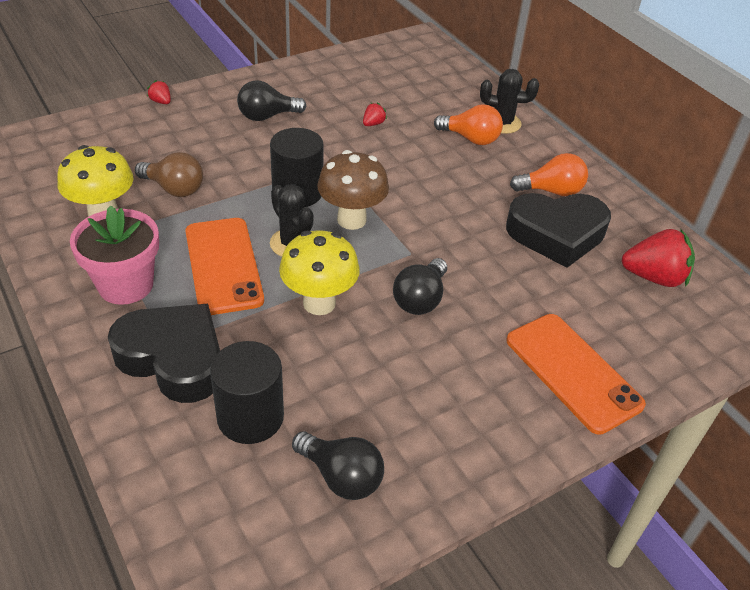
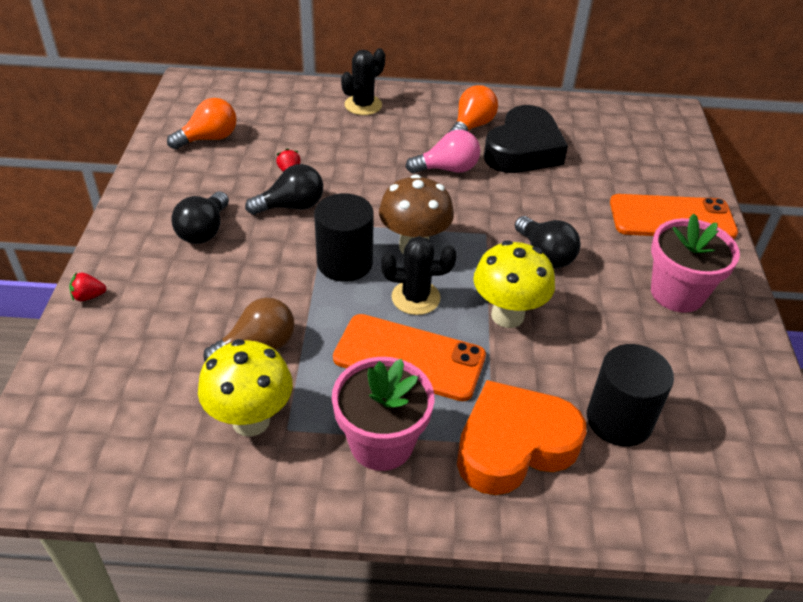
camera: 55 degrees left, 0 degrees up
(173, 358) = (514, 445): black heart -> orange heart
(341, 476) = (713, 390): black light bulb -> black light bulb (291, 206)
(457, 410) = (677, 293): none -> pink flower pot
(471, 139) = (367, 131): orange light bulb -> orange light bulb (209, 138)
(473, 200) = (447, 169): none -> pink light bulb
(654, 277) = (602, 132): red strawberry -> none

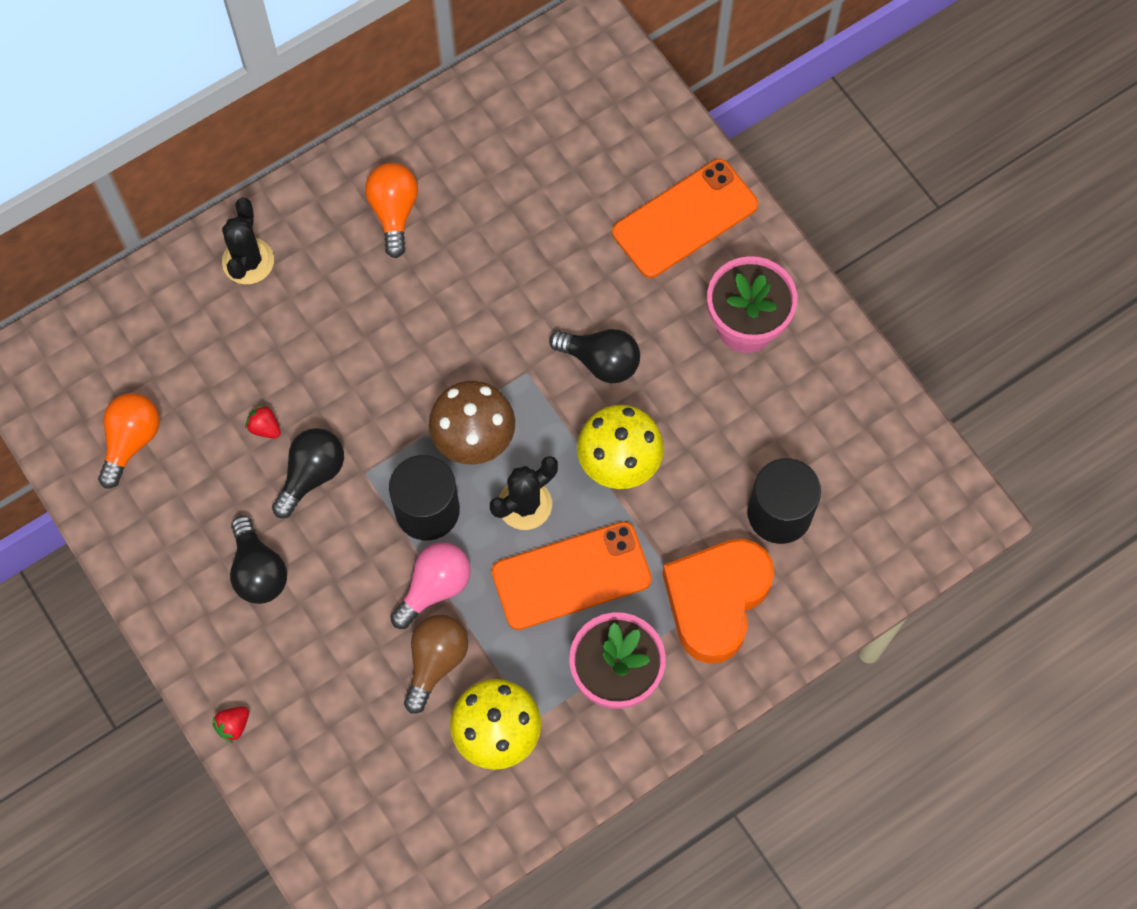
camera: 35 degrees left, 25 degrees up
(447, 169) = (421, 303): pink light bulb -> pink light bulb (435, 587)
(523, 150) = (476, 214): black heart -> none

